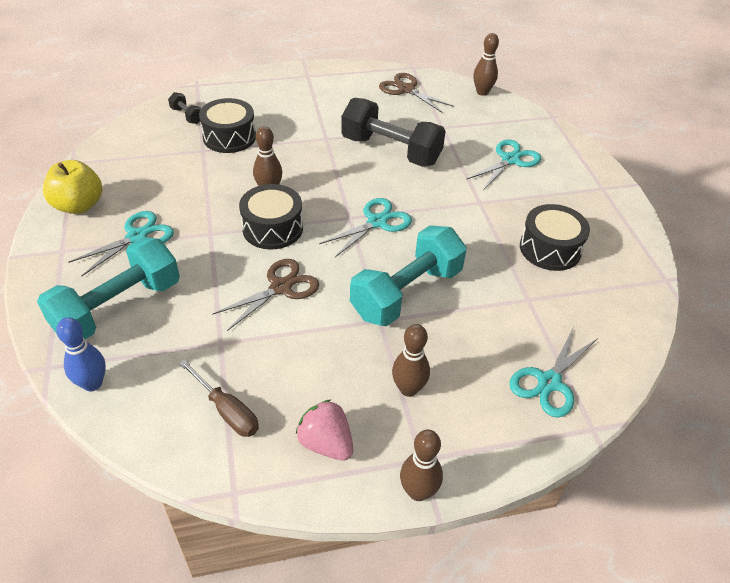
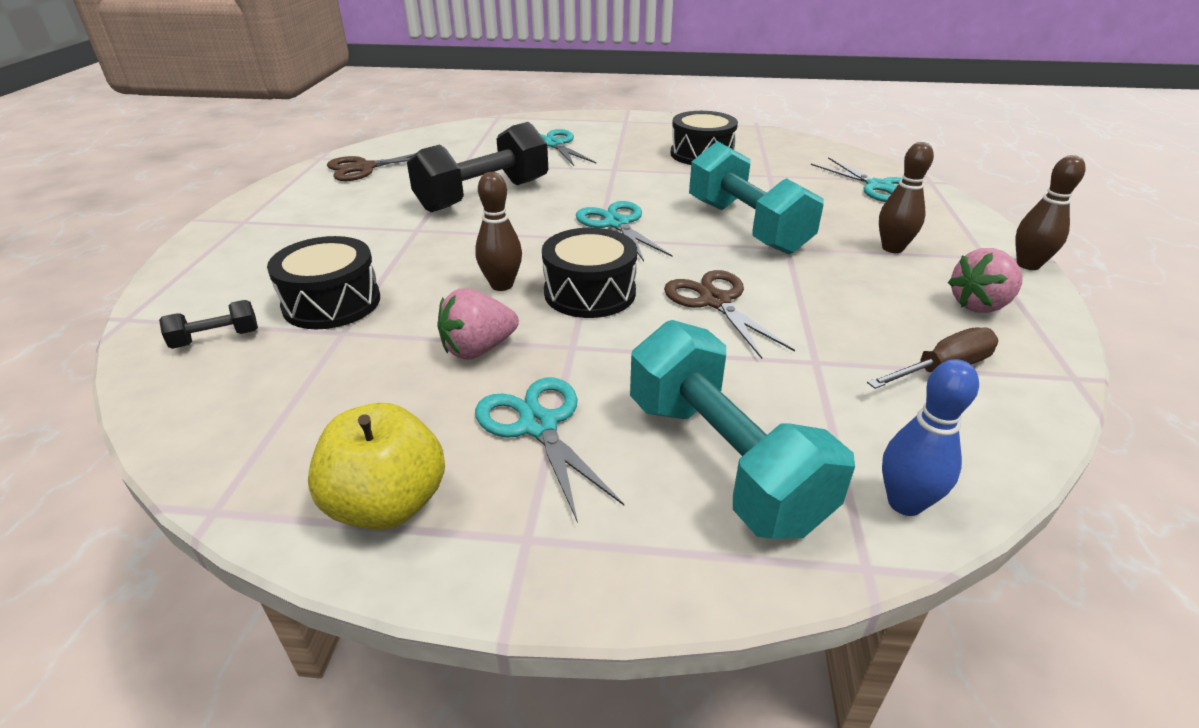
camera: 70 degrees left, 10 degrees down
(198, 199) = (478, 349): none -> pink strawberry
(482, 92) = (419, 135): brown bowling pin -> none

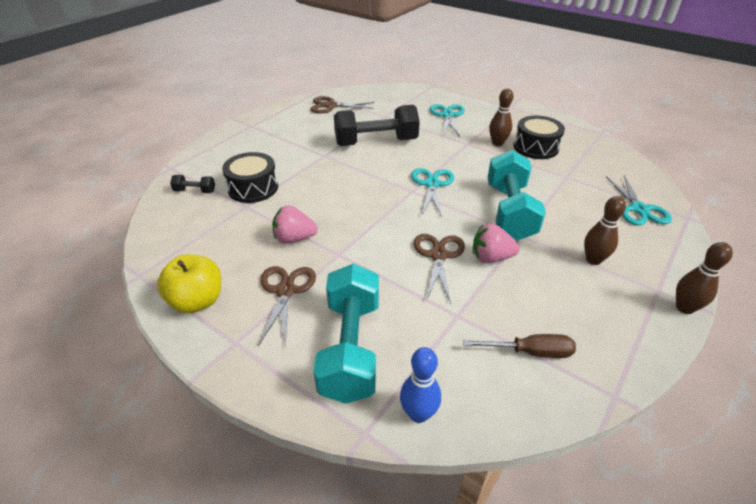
camera: 30 degrees right, 5 degrees up
(502, 285) = (336, 205): brown bowling pin -> brown bowling pin (497, 143)
(538, 425) = (285, 291): turquoise scissors -> brown scissors
(590, 292) = (376, 225): black drum -> none
(979, 305) = (608, 322): pink strawberry -> pink strawberry (491, 258)

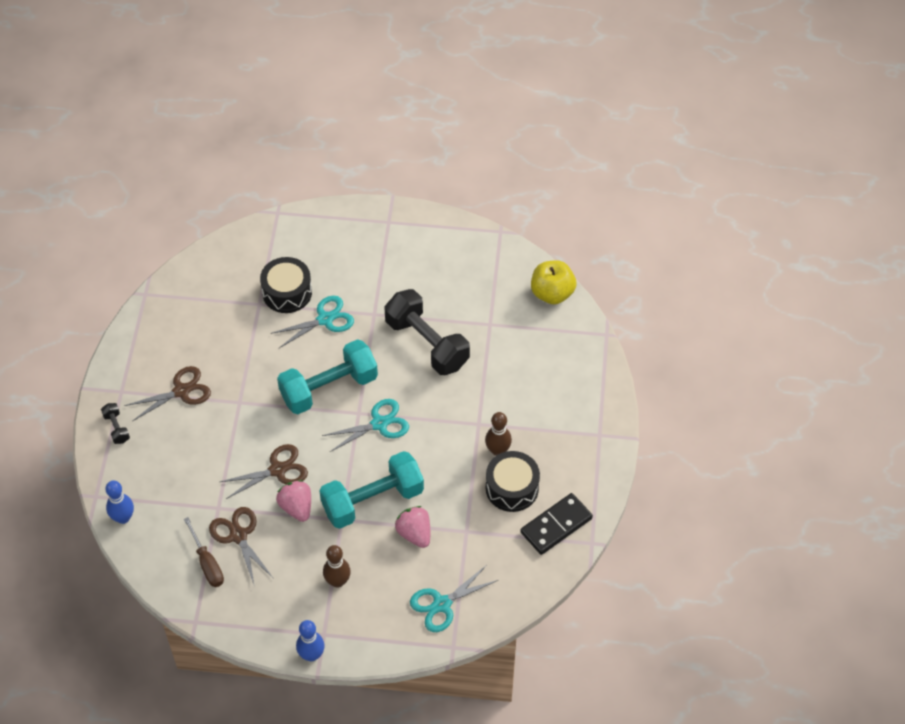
camera: 60 degrees right, 15 degrees up
(195, 191) = (256, 255): black dumbbell -> black dumbbell (116, 428)
(197, 301) = (142, 346): yellow apple -> yellow apple (552, 293)
(294, 238) = (239, 363): pink strawberry -> pink strawberry (414, 533)
(331, 106) = (478, 264): brown scissors -> brown scissors (238, 535)
(350, 348) = (153, 457): turquoise dumbbell -> turquoise dumbbell (329, 388)
(447, 115) = (532, 381): turquoise scissors -> turquoise scissors (325, 319)
(579, 140) = (556, 525): none -> black domino
(684, 308) = (311, 655): brown bowling pin -> blue bowling pin

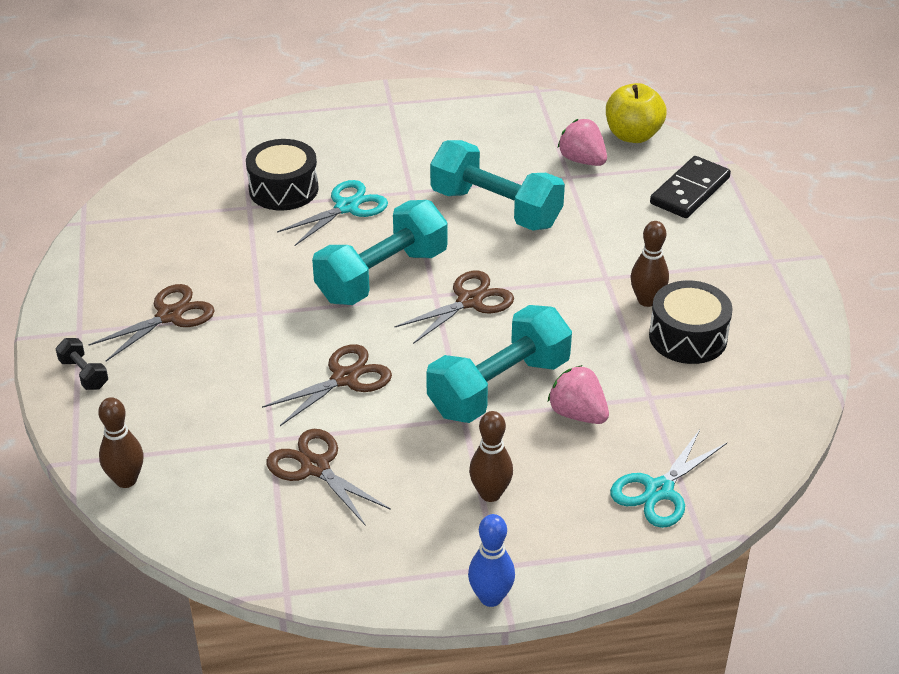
camera: 15 degrees left, 15 degrees down
(123, 518) = (126, 480): blue bowling pin -> brown bowling pin
(207, 563) = (279, 511): brown screwdriver -> none
(296, 507) = (390, 416): pink strawberry -> pink strawberry (582, 160)
(379, 424) = (469, 301): turquoise scissors -> brown scissors
(427, 343) = (495, 208): black dumbbell -> turquoise dumbbell
(556, 525) = (771, 366): black domino -> black domino (689, 191)

